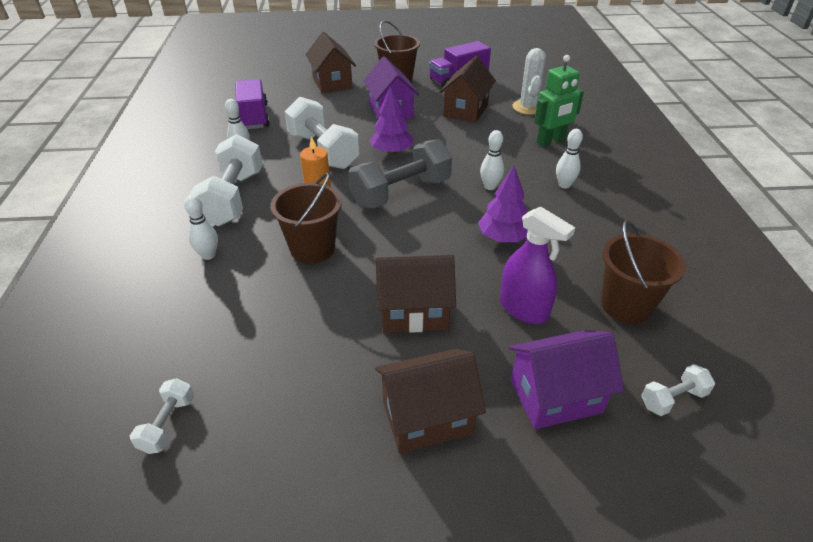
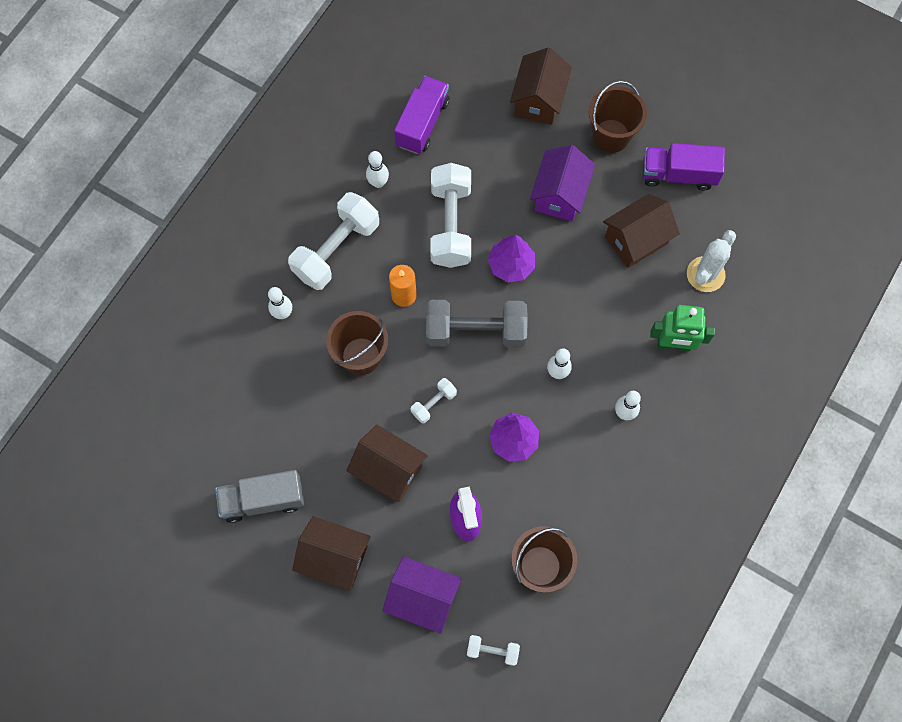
camera: 35 degrees right, 30 degrees up
(168, 424) = (188, 459): white dumbbell -> white dumbbell (433, 403)
(295, 411) = (263, 500): none -> grey truck

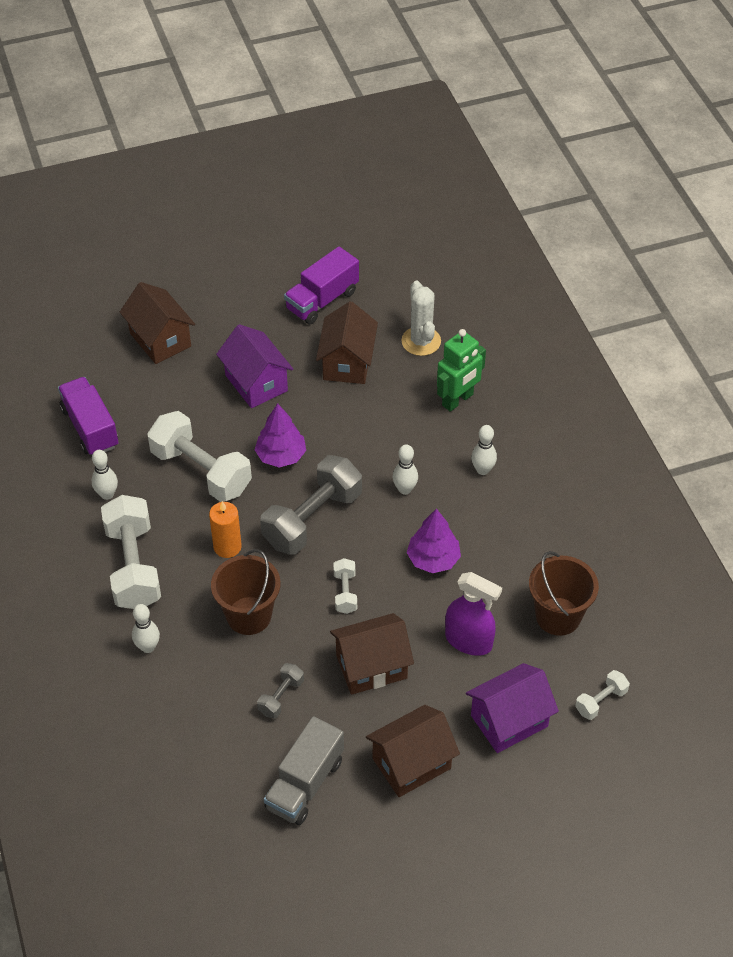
camera: 50 degrees left, 20 degrees down
(315, 430) = (281, 697): none -> grey dumbbell
(611, 136) = (243, 317): brown bucket -> none

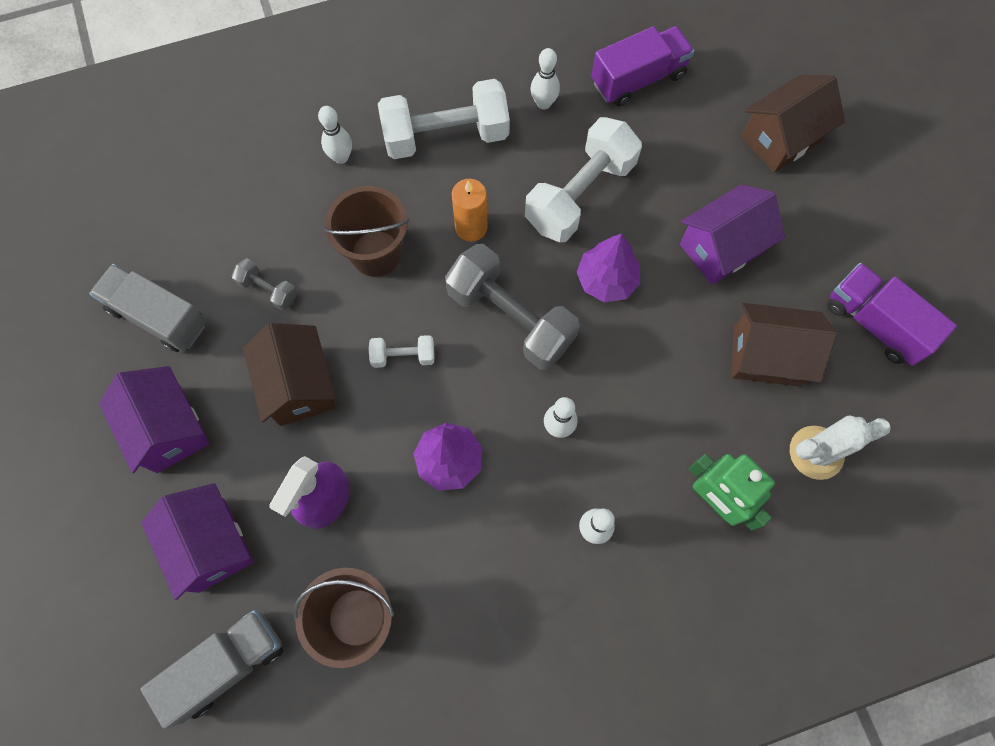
camera: 90 degrees right, 20 degrees up
(411, 763) = (169, 429): brown house -> purple house
(601, 701) = (227, 665): white dumbbell -> grey truck

